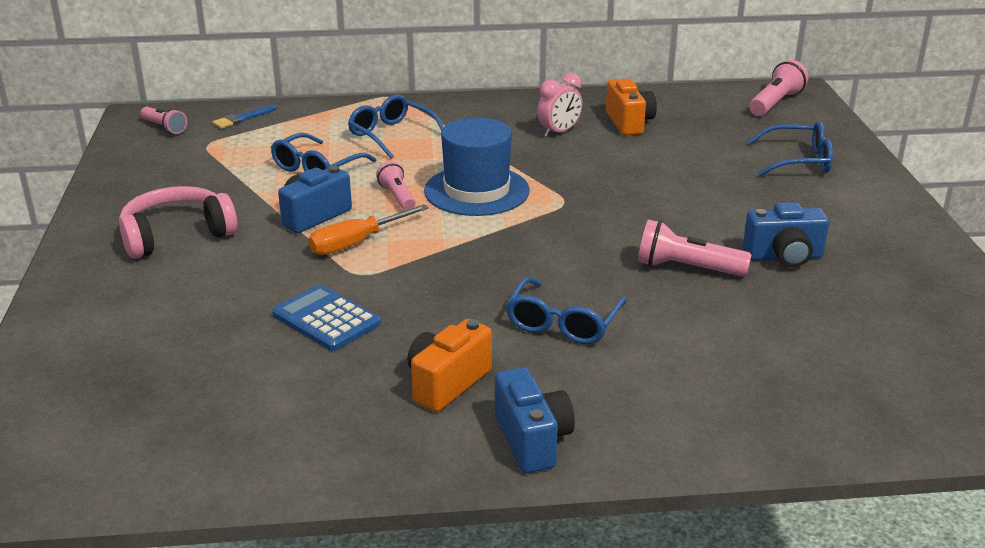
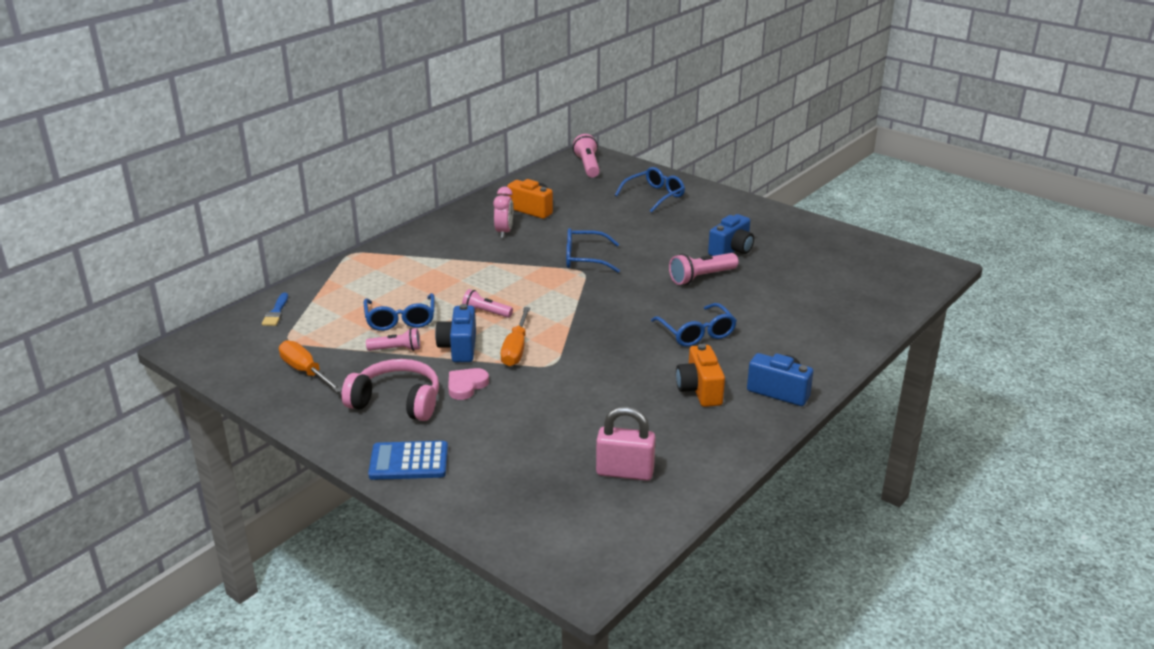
camera: 45 degrees left, 0 degrees up
(164, 128) = (229, 344): pink flashlight -> pink flashlight (396, 349)
(168, 175) = (305, 371): none -> orange screwdriver
(177, 235) = (397, 402): pink headphones -> pink headphones turned 90 degrees clockwise
(214, 416) = (625, 472): none -> pink padlock
(252, 252) = (466, 386): none -> pink heart
(326, 319) = (582, 396): blue calculator -> blue calculator (409, 461)
(391, 135) = (405, 278): blue glasses -> blue glasses (584, 259)
(476, 191) = (524, 287): blue hat -> none

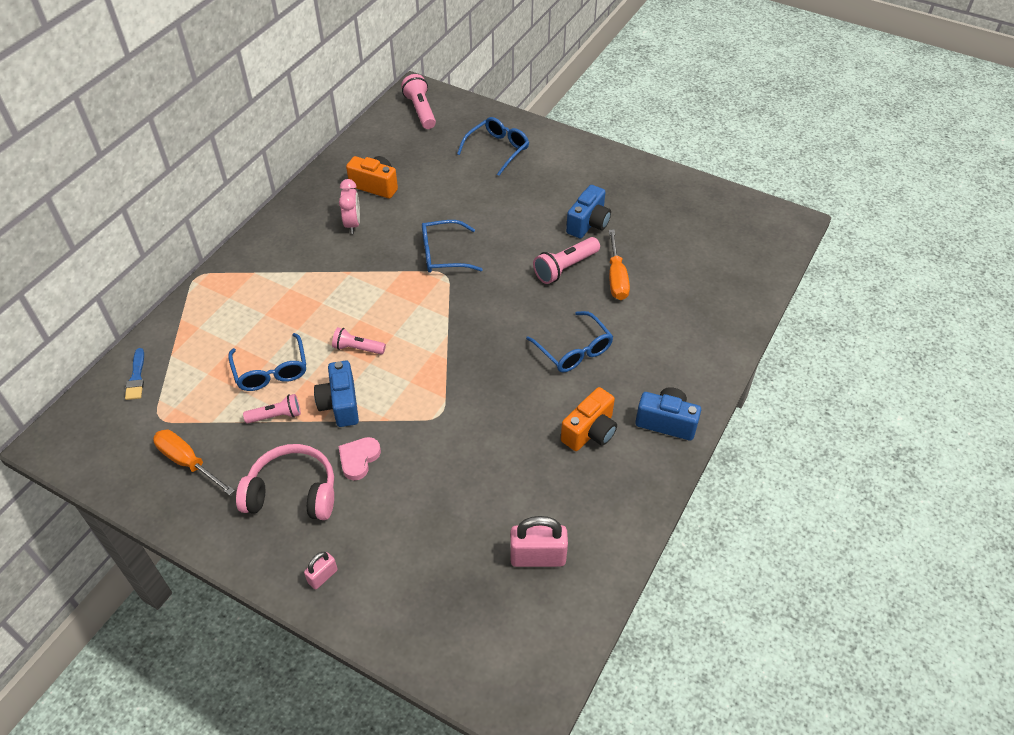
camera: 10 degrees left, 20 degrees up
(409, 461) = (323, 576): blue calculator -> pink padlock
(516, 349) = (399, 398): orange screwdriver -> orange screwdriver (616, 278)
(699, 390) = (590, 432): orange camera -> orange camera turned 120 degrees counterclockwise

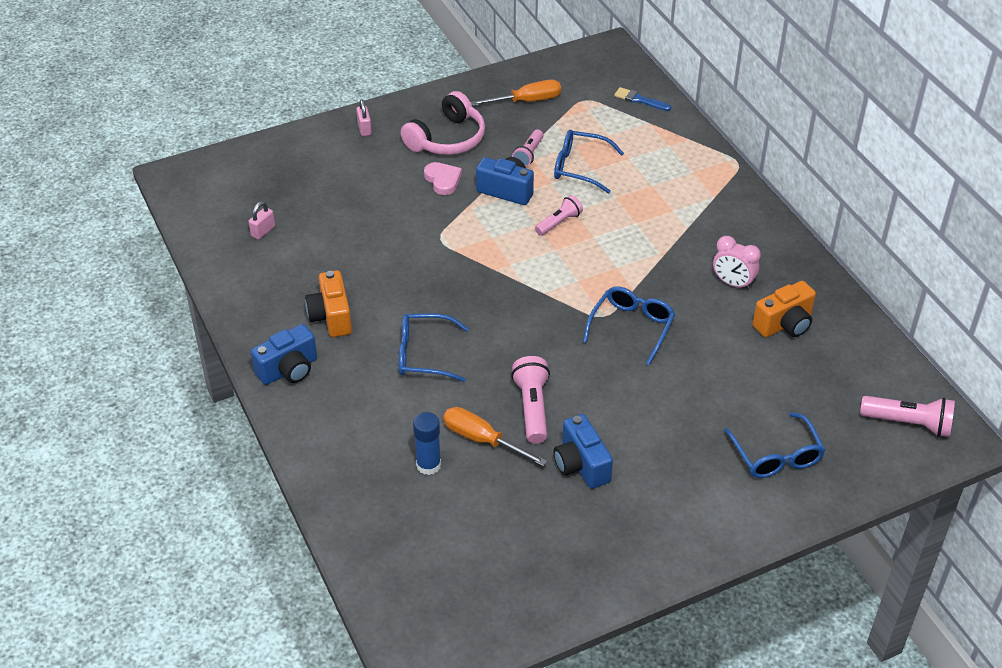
camera: 125 degrees right, 5 degrees down
(538, 557) = (263, 231): pink padlock -> pink padlock, size x0.55
(663, 292) = (428, 465): none -> blue glue stick

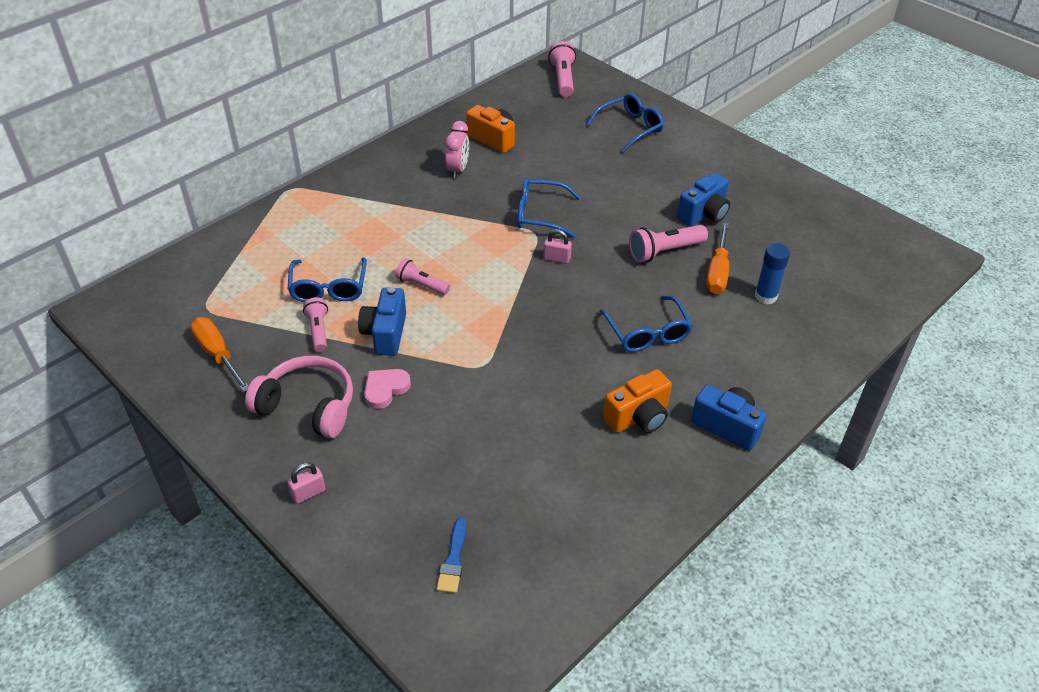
camera: 110 degrees left, 0 degrees up
(263, 231) = (539, 529): pink padlock -> pink padlock (557, 258)
(528, 154) = (318, 330): pink flashlight -> pink flashlight turned 105 degrees counterclockwise
(639, 100) = (199, 267): blue brush -> blue brush (453, 560)

